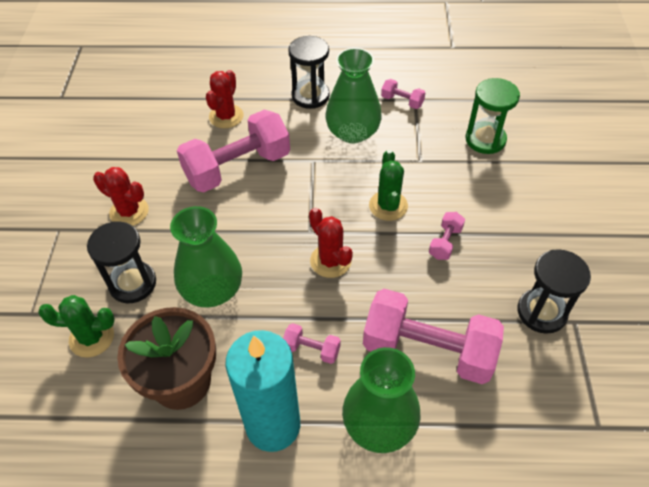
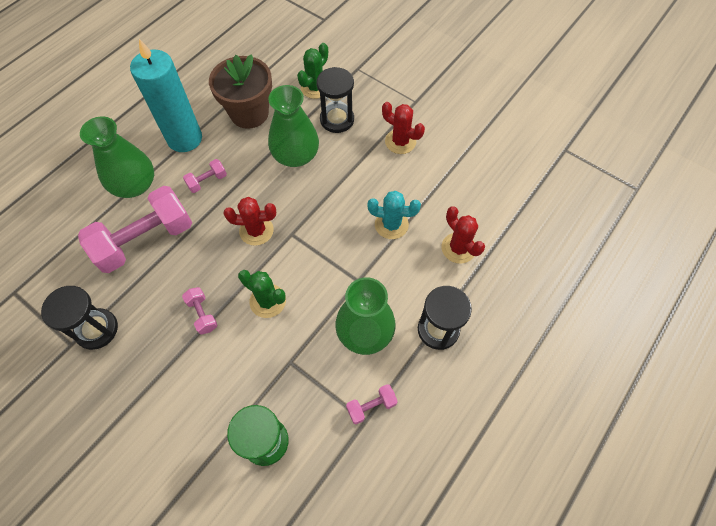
camera: 125 degrees right, 10 degrees up
(129, 212) = (400, 142): red cactus -> red cactus turned 60 degrees clockwise
(238, 168) = (391, 224): pink dumbbell -> turquoise cactus

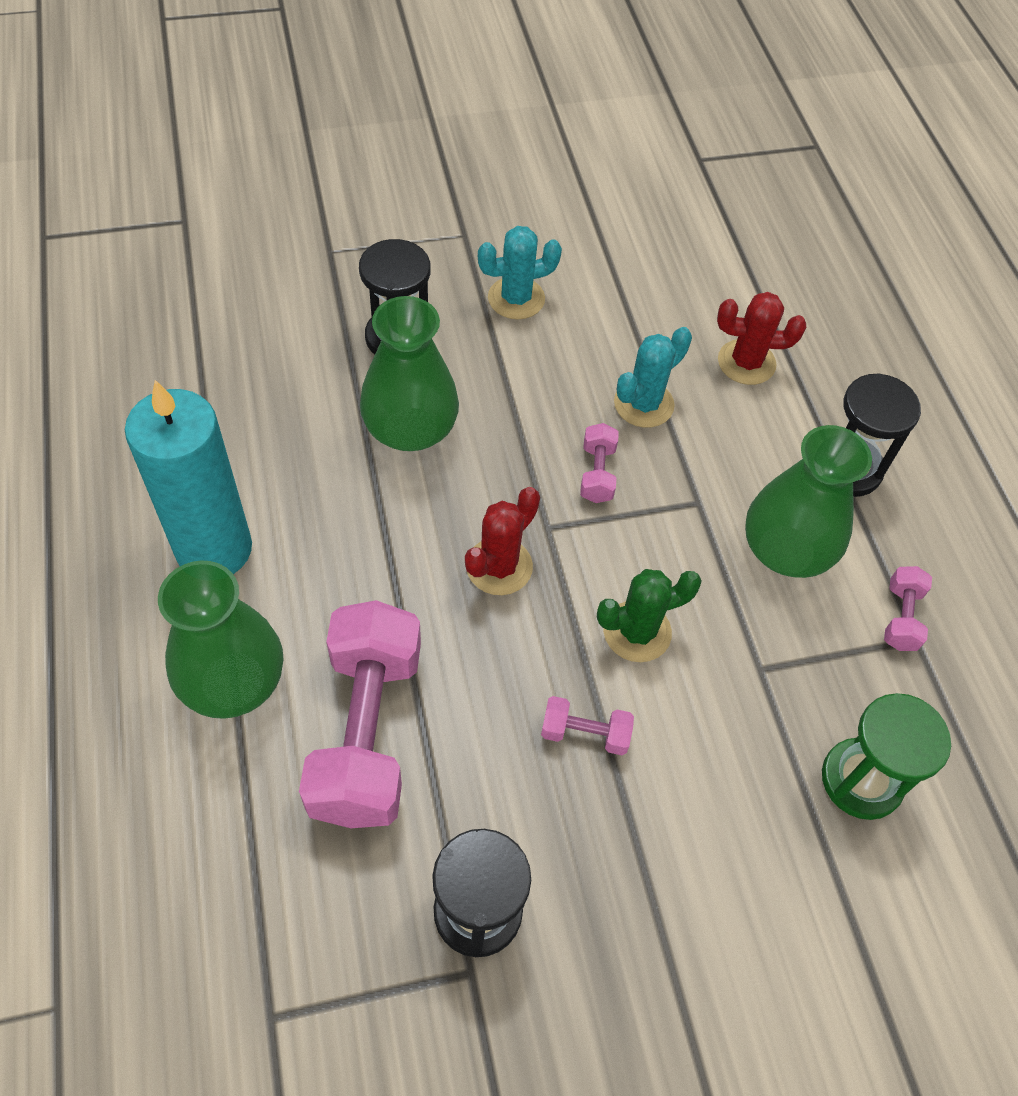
camera: 55 degrees left, 5 degrees down
(207, 181) = (337, 572): pink dumbbell -> pink dumbbell (597, 473)
(249, 113) = (262, 431): brown flower pot -> none
(315, 88) = (308, 321): green cactus -> none
(400, 142) = (516, 298): red cactus -> turquoise cactus

